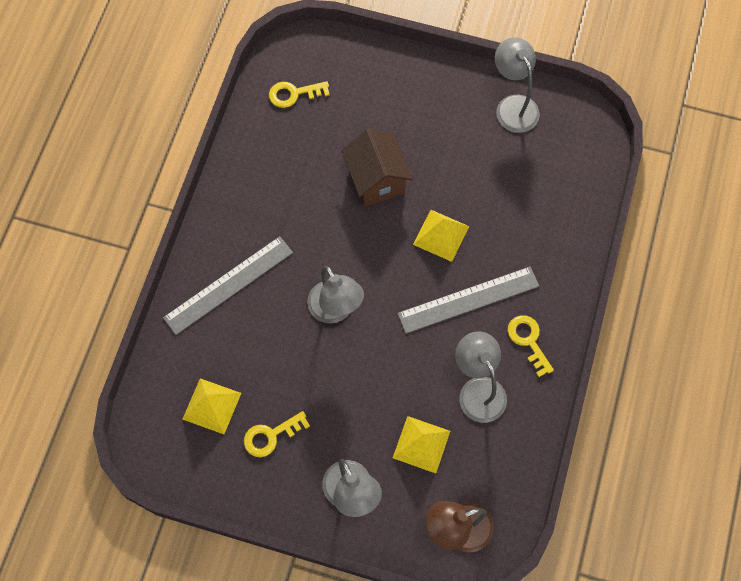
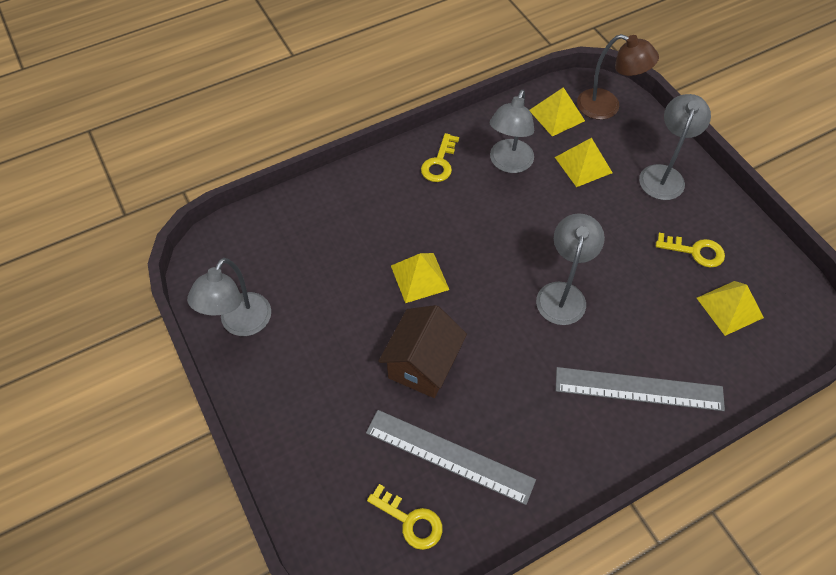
camera: 135 degrees left, 10 degrees down
(468, 300) = (451, 219): grey ruler -> grey ruler (449, 456)
(489, 479) = (556, 115): none -> yellow pyramid

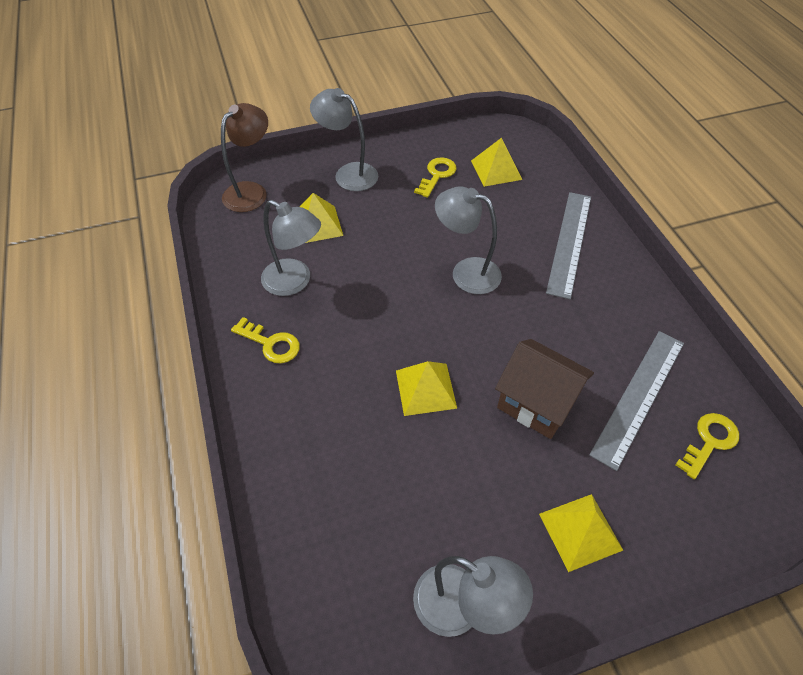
camera: 80 degrees left, 5 degrees down
(556, 115) = (245, 230): yellow pyramid -> yellow pyramid (580, 531)

